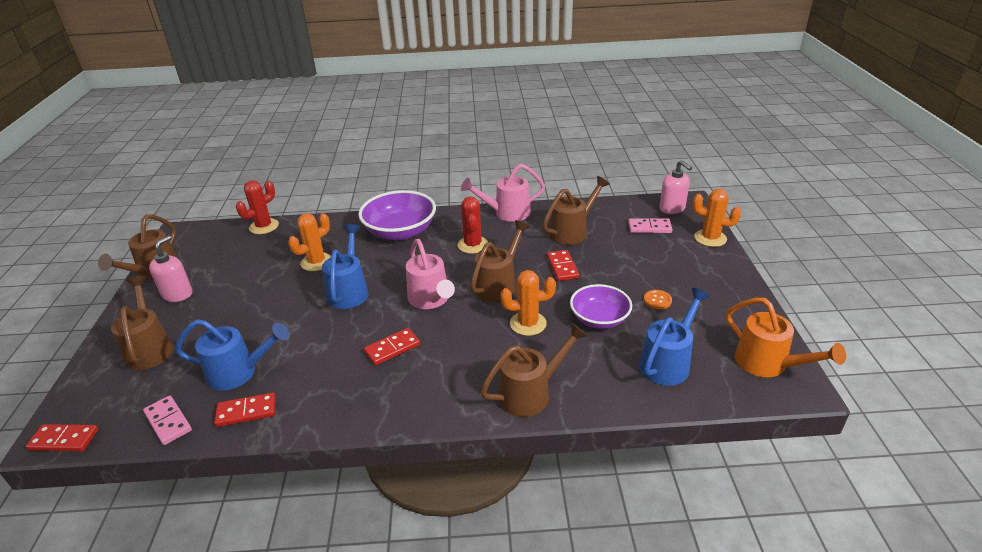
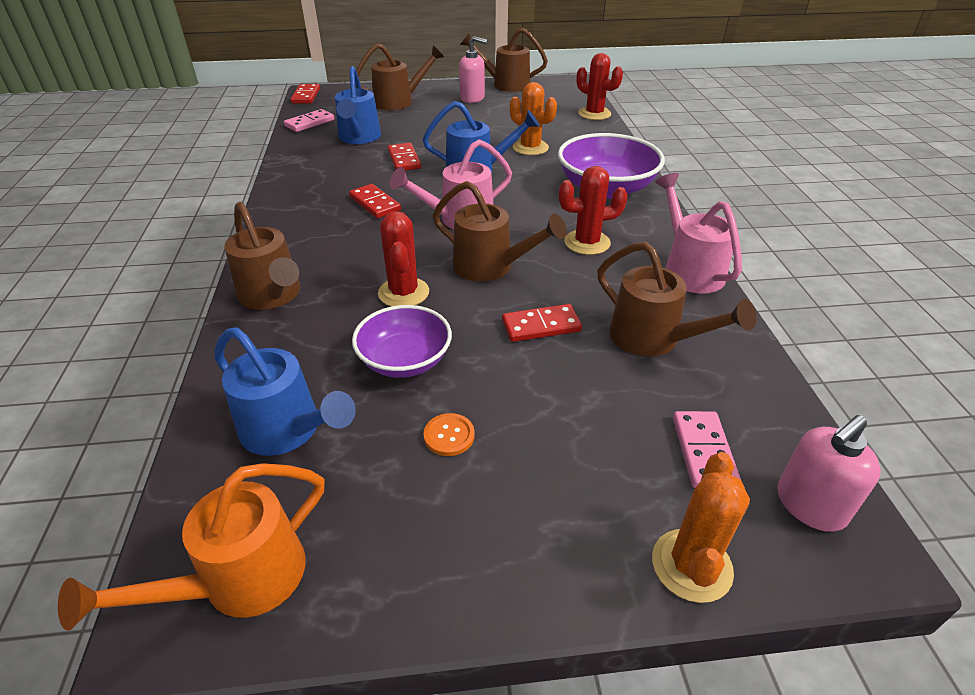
camera: 85 degrees right, 5 degrees up
(246, 411) = (309, 148): red domino -> red domino (404, 159)
(528, 323) = (403, 293): orange cactus -> red cactus

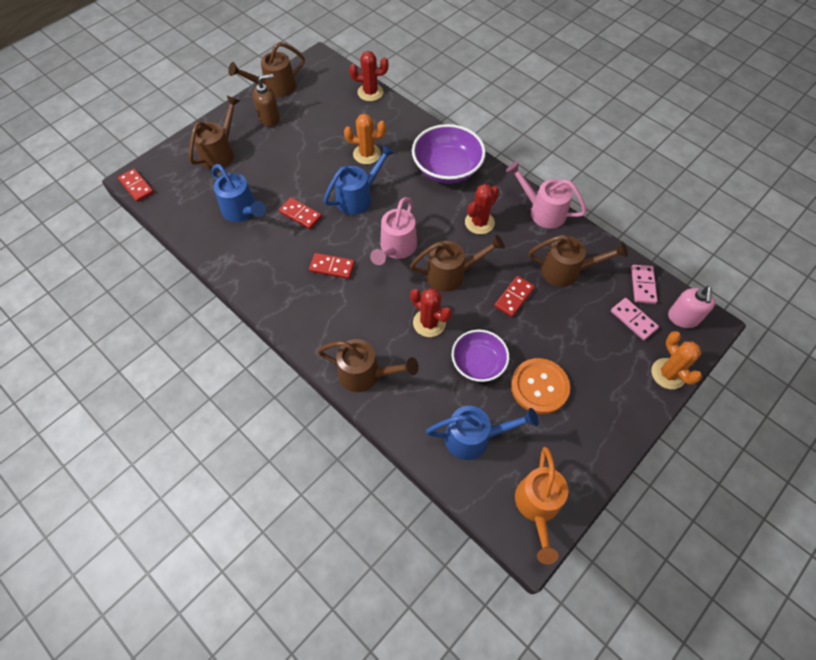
camera: 40 degrees left, 20 degrees up
(309, 123) = (183, 216): pink domino -> pink domino (642, 285)
(449, 436) = (539, 386): orange button -> orange button, size x2.15
(472, 98) = (269, 118): pink soap dispenser -> brown soap dispenser

